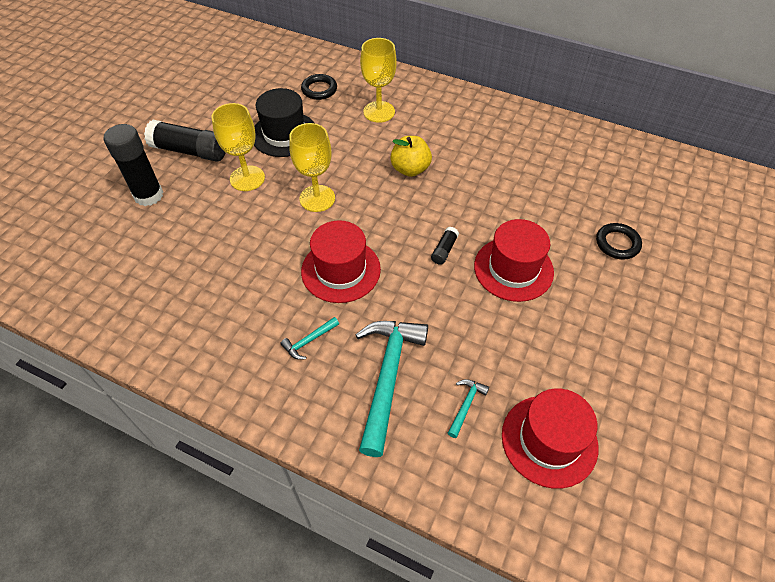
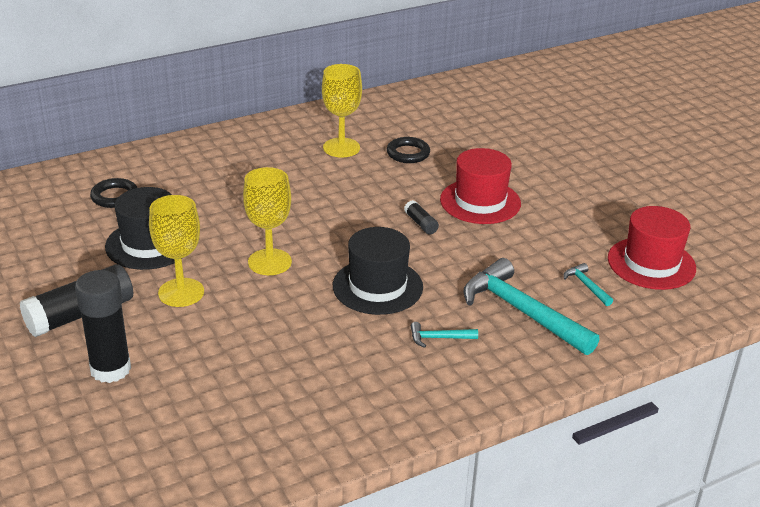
camera: 55 degrees left, 20 degrees down
(309, 341) = (439, 338): turquoise hammer -> turquoise hammer turned 90 degrees clockwise
(341, 270) = (377, 286): red hat -> black hat
(379, 112) = (202, 179): yellow goblet -> yellow goblet (341, 148)
(410, 169) = (303, 197): yellow apple -> none
(617, 243) = (509, 147): black ring -> black ring (408, 153)

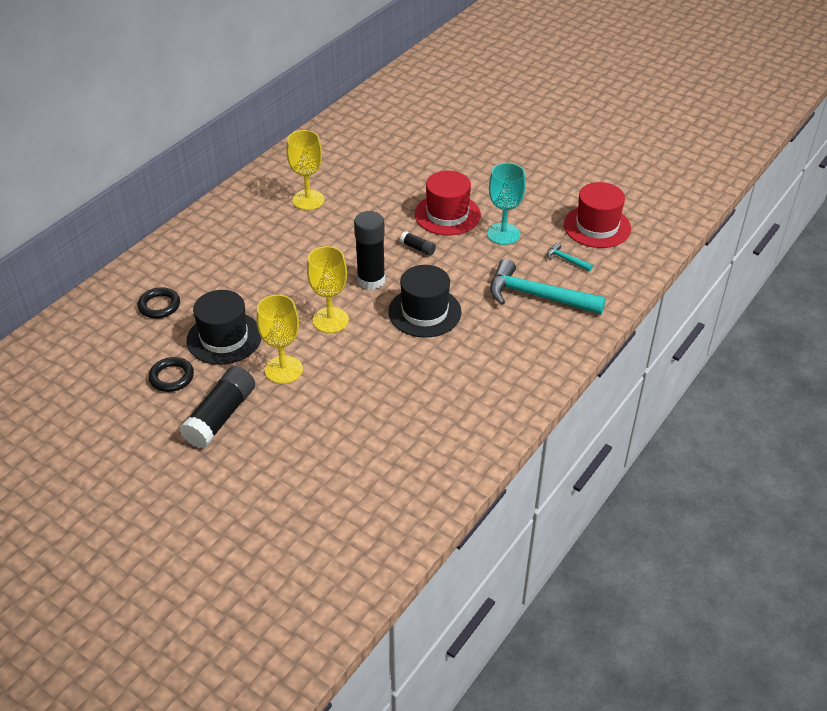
camera: 25 degrees left, 10 degrees up
(110, 369) = (282, 451): black glue stick -> black glue stick (371, 280)
(408, 153) = (364, 189): black ring -> black ring (171, 377)
(439, 338) = (496, 337): turquoise hammer -> none
(530, 238) = (503, 234): none -> turquoise goblet

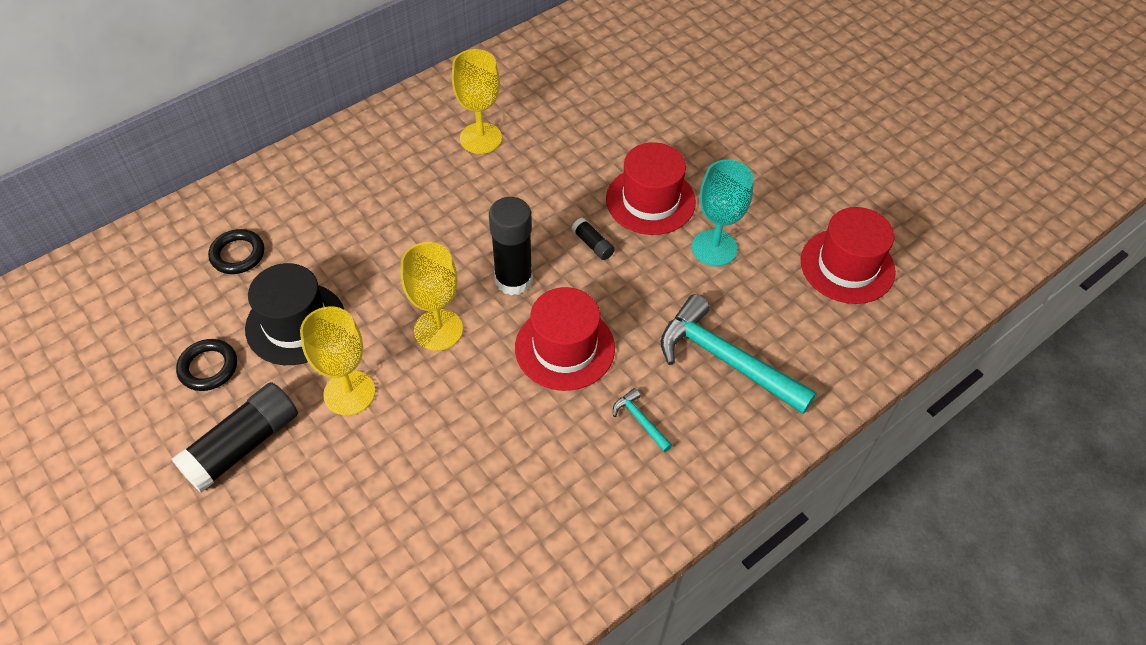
camera: 15 degrees right, 10 degrees up
(424, 312) = (564, 348): black hat -> red hat
(566, 260) = (786, 310): turquoise hammer -> turquoise hammer (640, 420)

